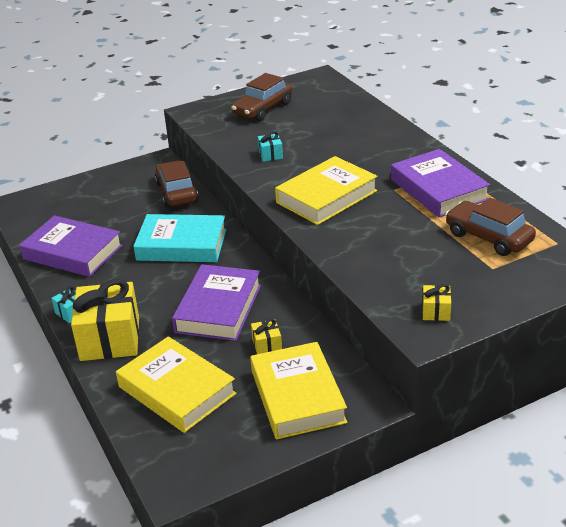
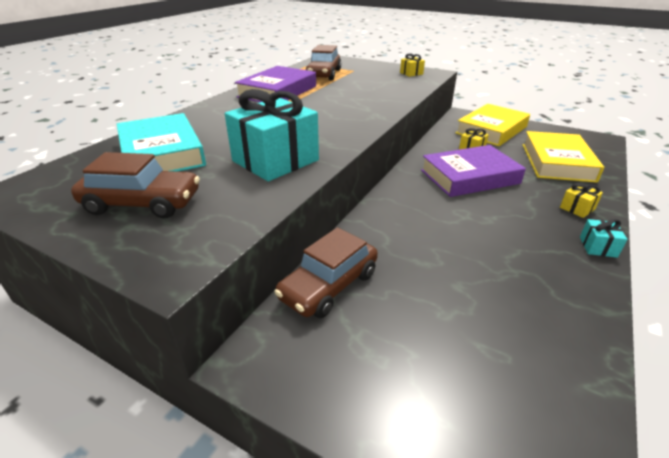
camera: 125 degrees left, 0 degrees up
(73, 252) = (540, 309): purple book -> none
(110, 339) = (577, 208): yellow gift -> yellow gift, size x0.44
(182, 245) = (421, 230): turquoise book -> turquoise book (162, 153)
(270, 155) = (275, 160): turquoise gift -> turquoise gift, size x2.30
(326, 197) = (329, 119): yellow book -> none

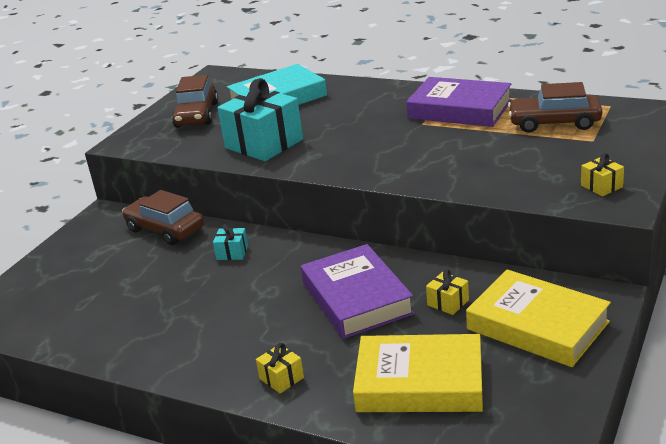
camera: 90 degrees right, 5 degrees down
(598, 247) = (201, 379): turquoise gift -> turquoise gift (232, 252)

